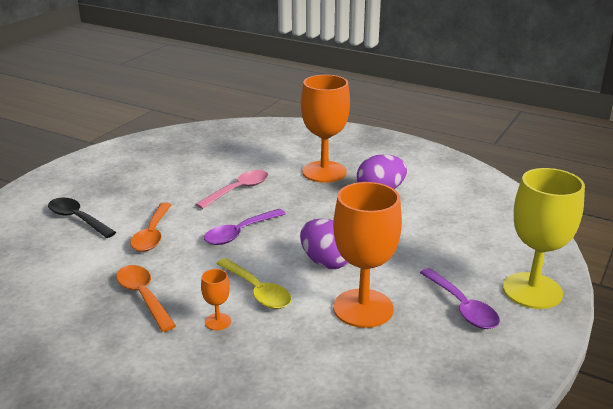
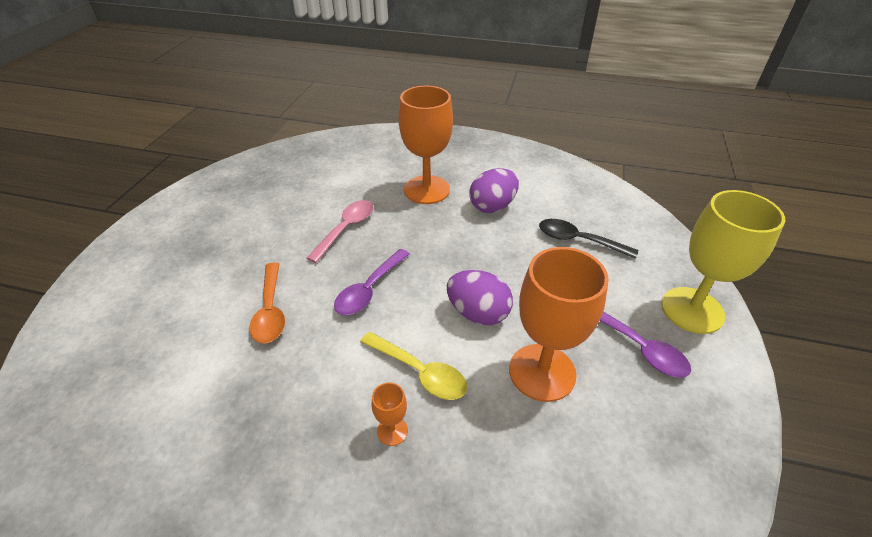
camera: 15 degrees left, 15 degrees up
(77, 219) = (172, 304): black spoon -> black spoon (578, 240)
(143, 296) = (290, 411): orange spoon -> none

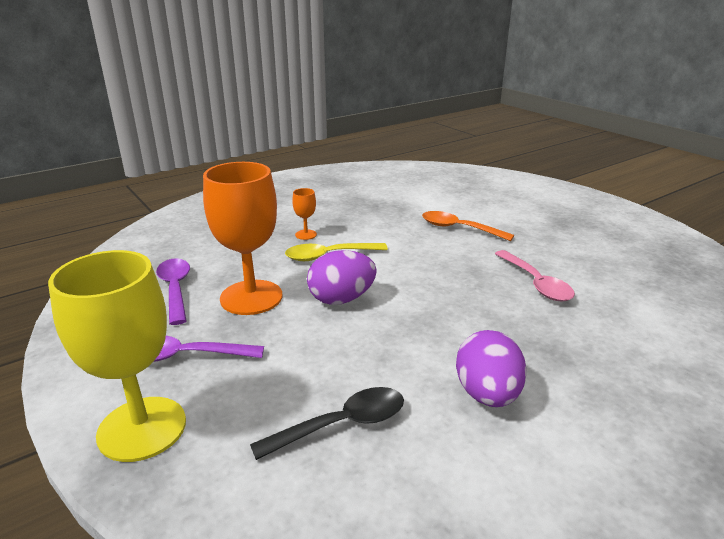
camera: 130 degrees right, 15 degrees down
(369, 289) = (434, 266): purple spoon -> purple spoon (175, 289)
(426, 190) = (575, 360): orange goblet -> none

